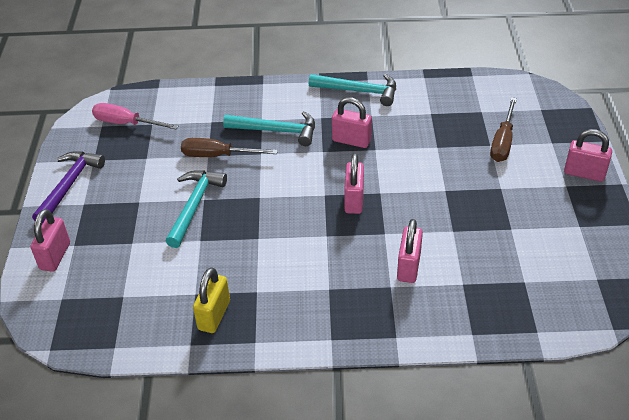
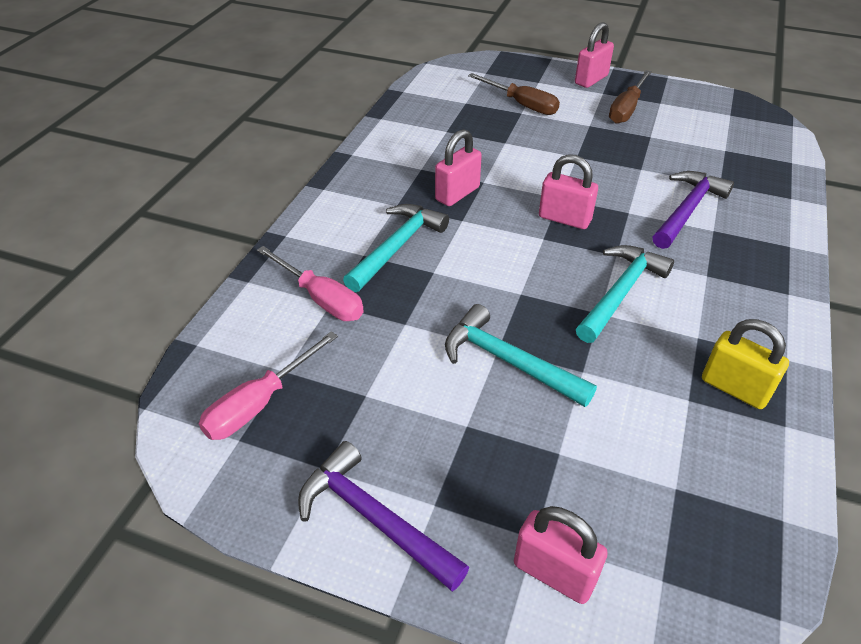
camera: 70 degrees left, 0 degrees up
(213, 116) = (321, 299): none -> pink screwdriver
(218, 156) = (412, 313): brown screwdriver -> brown screwdriver (626, 109)
(359, 91) = (369, 165): turquoise hammer -> turquoise hammer (620, 292)
(408, 267) = (687, 210): pink padlock -> purple hammer

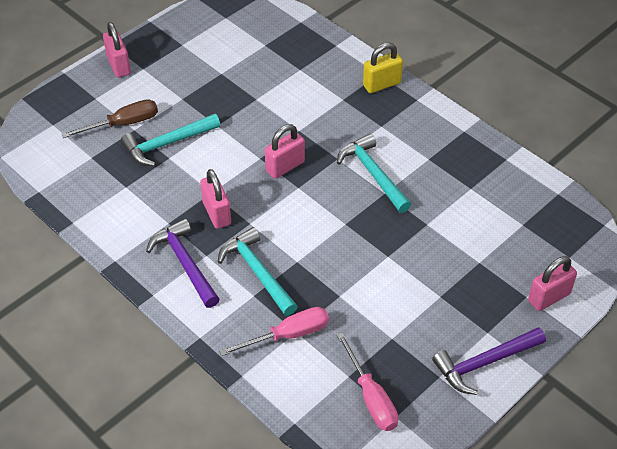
camera: 65 degrees left, 5 degrees up
(508, 361) = (401, 255): turquoise hammer -> turquoise hammer (167, 144)
(626, 109) = (177, 67): brown screwdriver -> none
(687, 210) = (316, 100): purple hammer -> purple hammer (185, 263)
(734, 388) = (473, 164): yellow padlock -> yellow padlock (381, 84)

